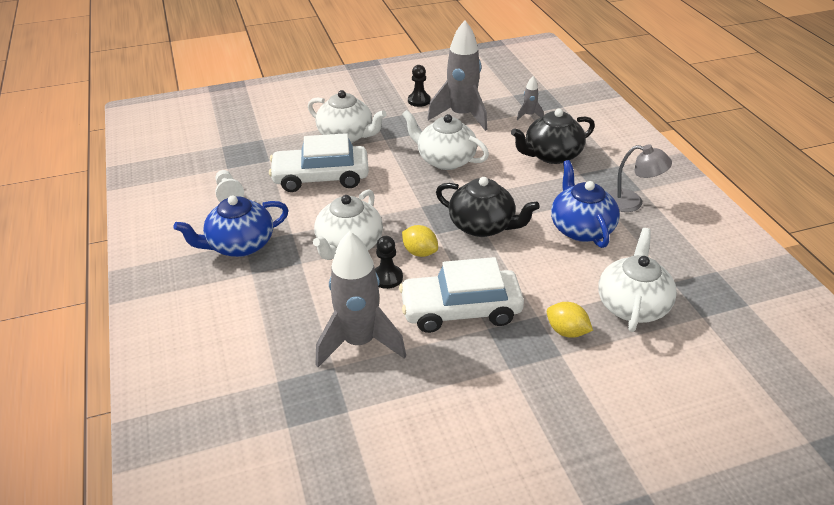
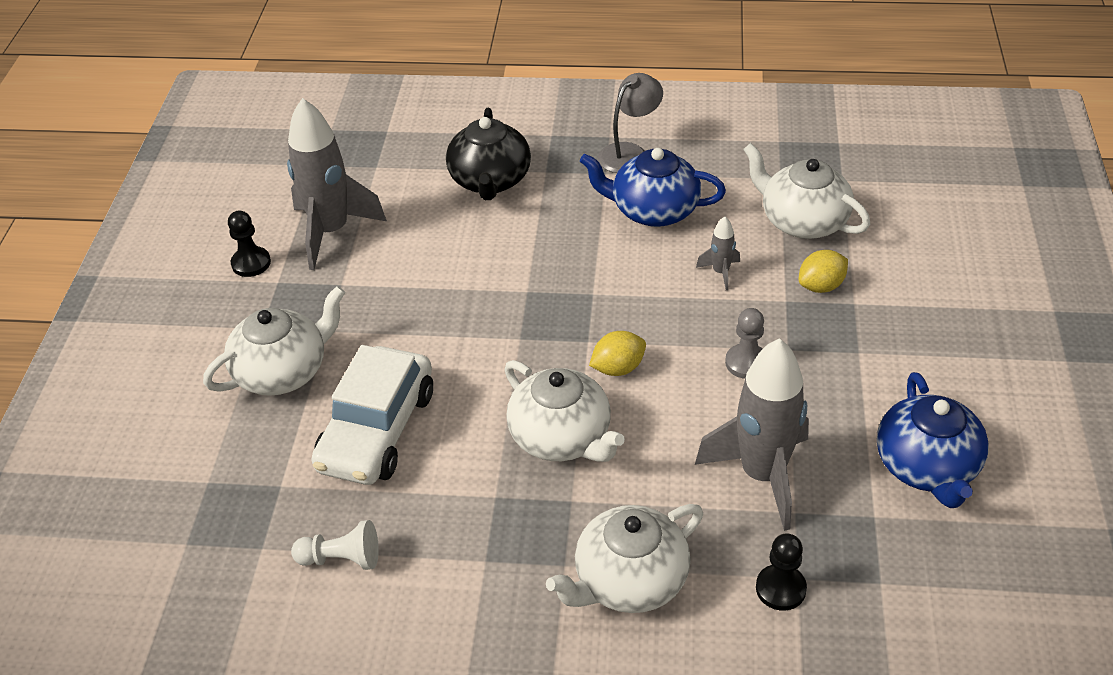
camera: 65 degrees left, 5 degrees up
(240, 245) = (488, 567): blue teapot -> blue teapot (927, 467)
(387, 278) = (652, 415): black pawn -> black pawn (780, 589)
(445, 160) = (429, 282): white teapot -> white teapot (629, 581)
(460, 310) = (746, 363): white car -> grey pawn
(483, 226) = (598, 292): black teapot -> none
(529, 115) = (383, 168): grey rocket -> grey rocket (720, 272)

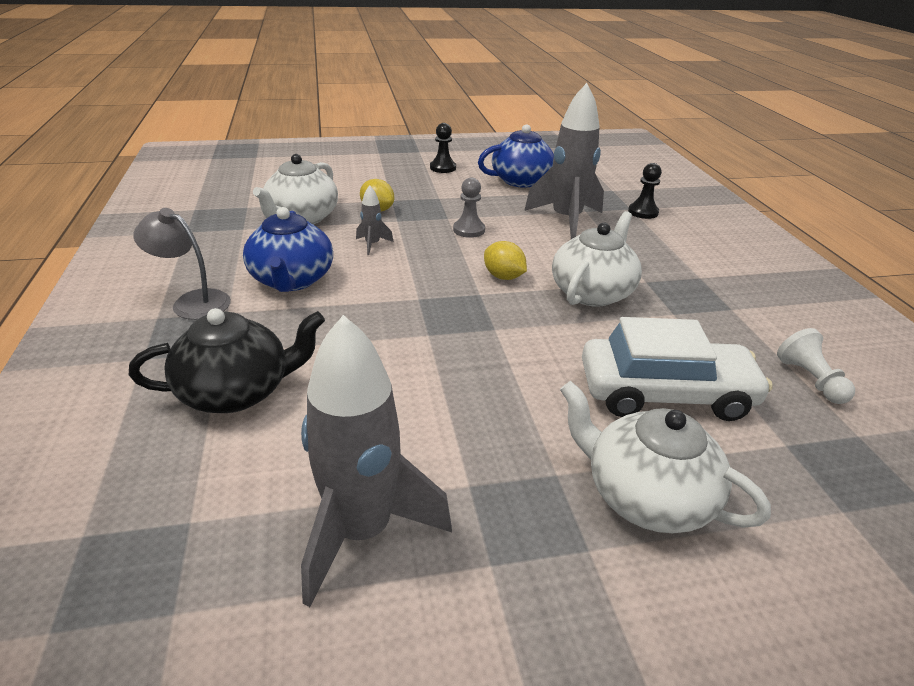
camera: 110 degrees left, 10 degrees down
(251, 263) = (462, 622): black pawn -> black pawn (443, 168)
(629, 581) = (687, 254): white teapot -> none

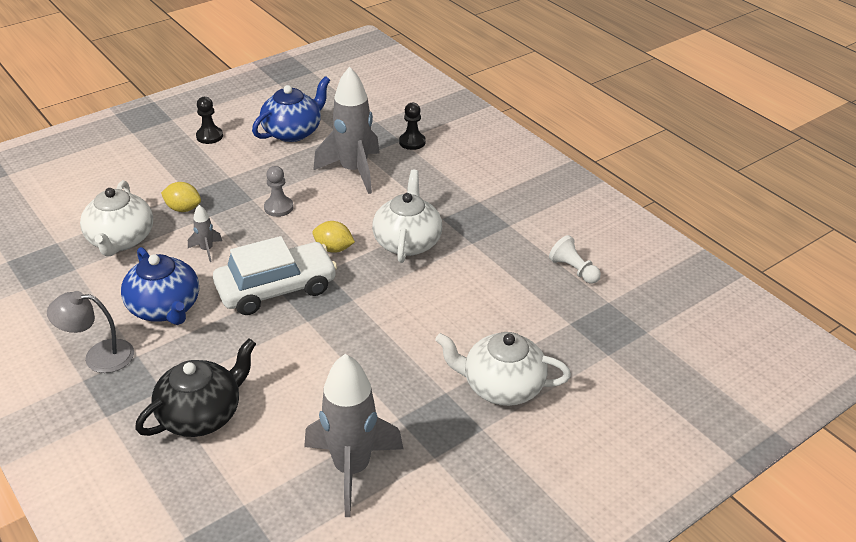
camera: 25 degrees left, 5 degrees up
(665, 393) = (488, 312): white car -> white car (276, 288)

